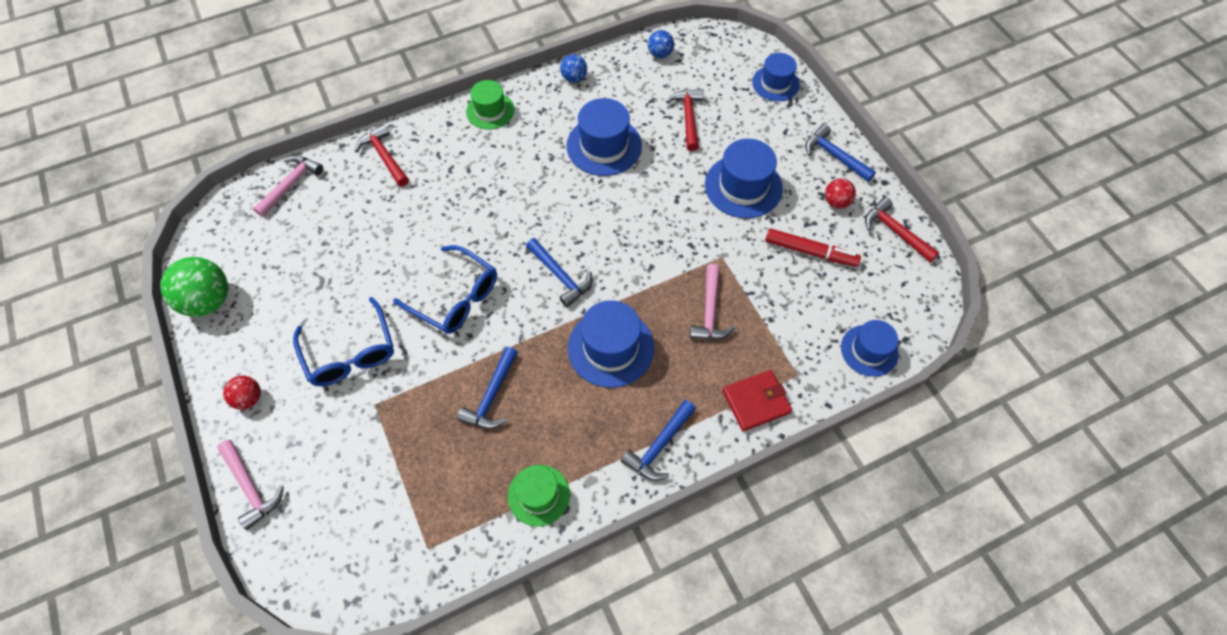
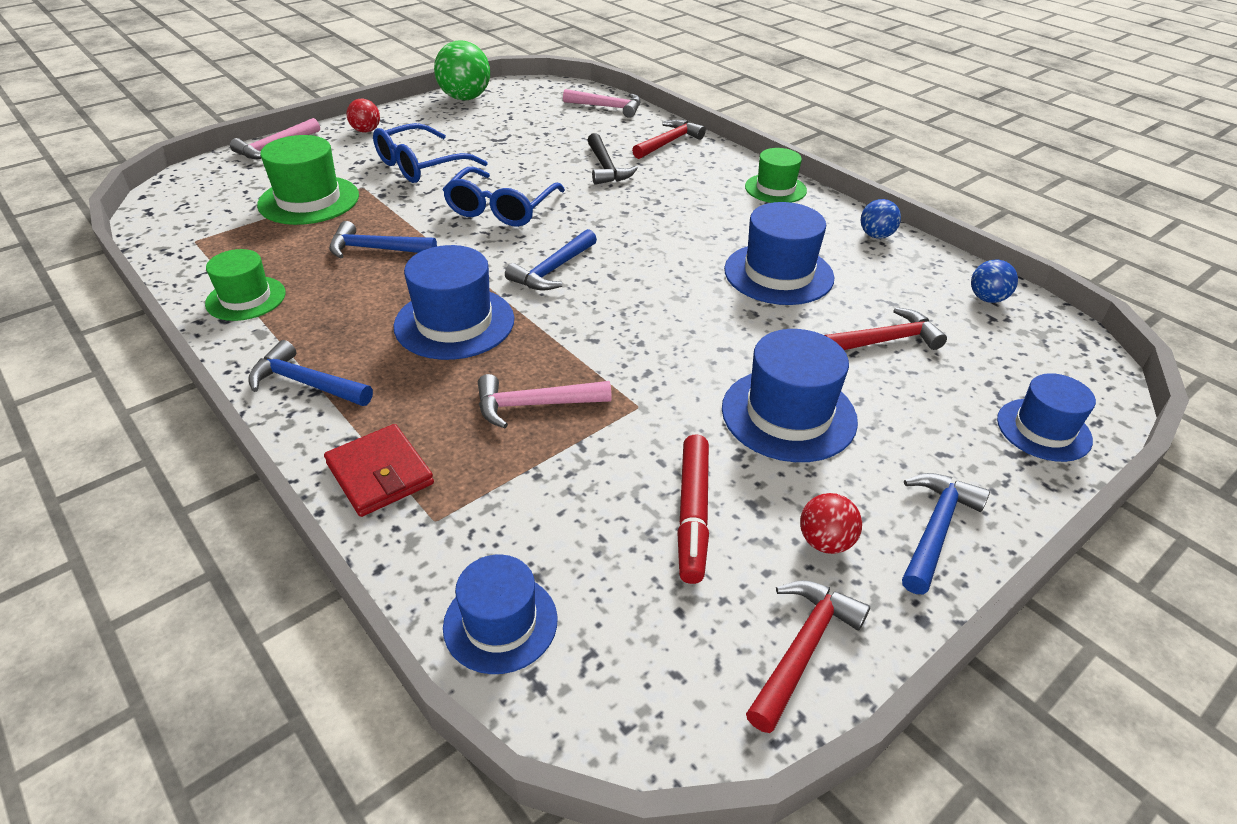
camera: 75 degrees right, 20 degrees down
(384, 451) = (309, 200): none -> green hat
(412, 211) = (606, 168): none -> black hammer

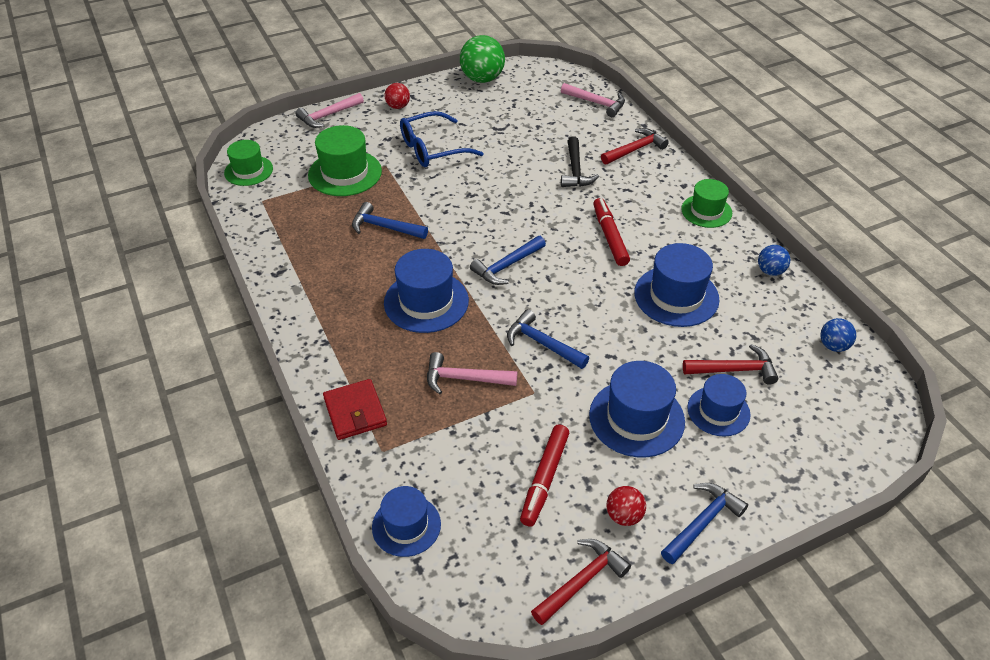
camera: 15 degrees right, 5 degrees up
(246, 298) = (290, 258): green hat -> green hat (248, 171)
(306, 383) = (320, 335): blue hammer -> blue hammer (542, 344)
(501, 208) = (483, 201): blue glasses -> none
(672, 225) = (610, 236): none -> red marker
(1043, 430) = (818, 465): blue hat -> blue hat (718, 411)

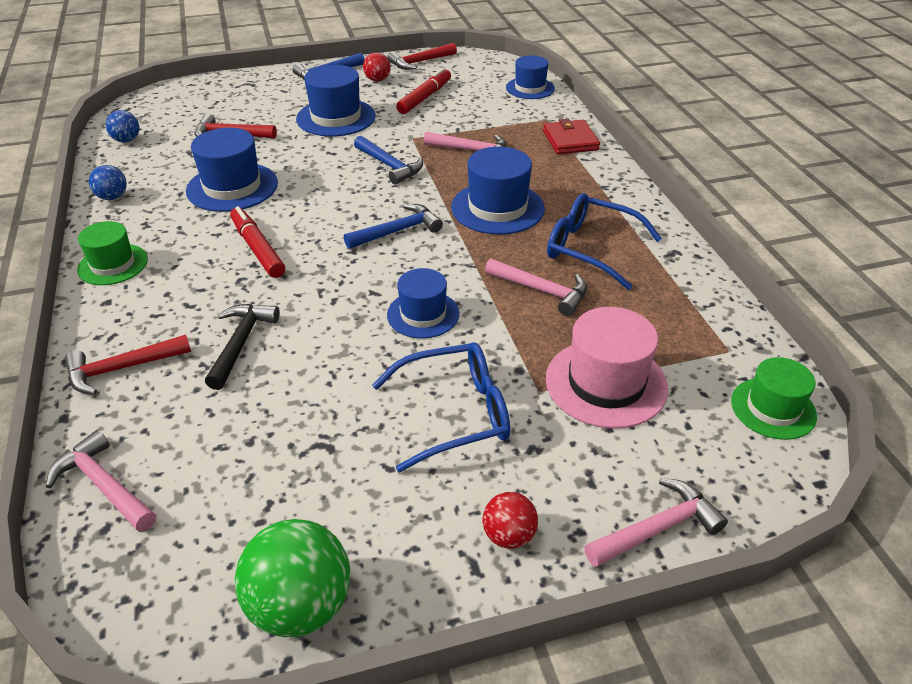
camera: 170 degrees left, 5 degrees down
(345, 173) = (606, 383): green hat -> pink hat
(345, 268) = (591, 249): none -> blue glasses
(385, 227) = (541, 291): blue hammer -> pink hammer
(610, 236) = (258, 248): red marker -> red marker turned 150 degrees clockwise
(718, 411) = (267, 115): blue hat -> blue hat (423, 314)

